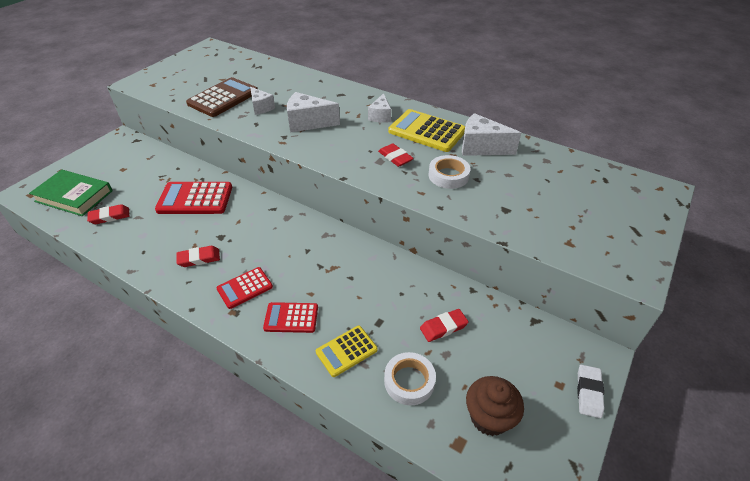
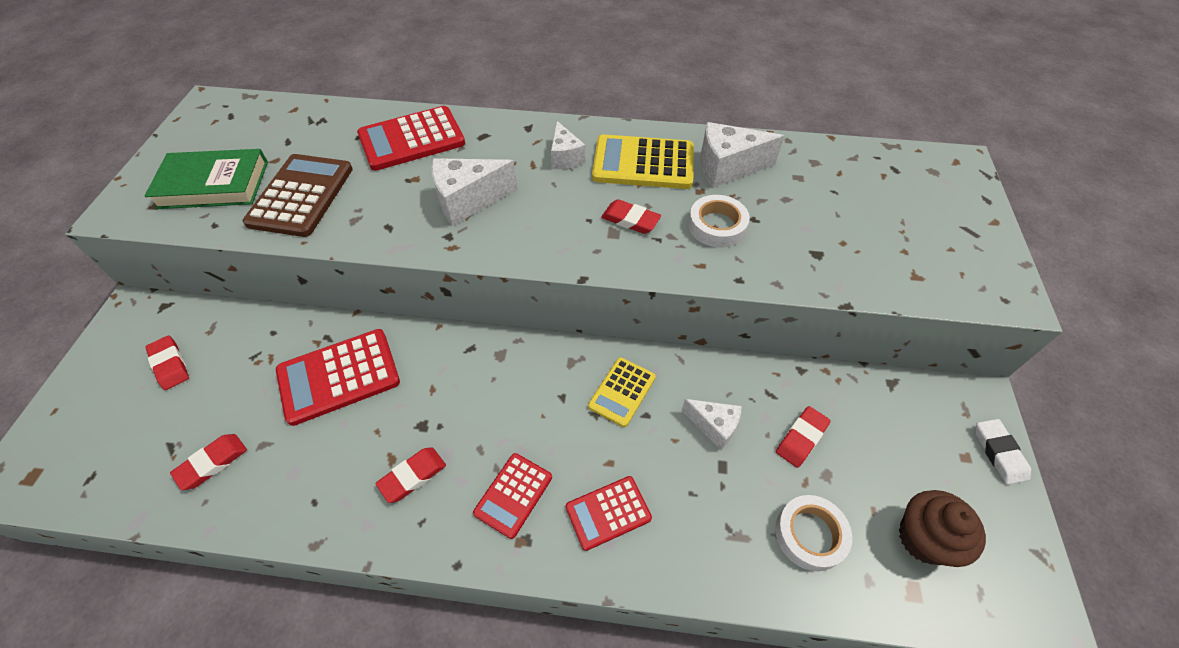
camera: 25 degrees left, 10 degrees up
(74, 196) = (118, 450): green book -> green book (213, 184)
(121, 167) = (170, 364): none -> red eraser
(261, 107) = (376, 195): white cheese -> white cheese (714, 426)
(299, 86) = (412, 139): none -> red calculator
(346, 351) = (710, 528): yellow calculator -> yellow calculator (622, 392)

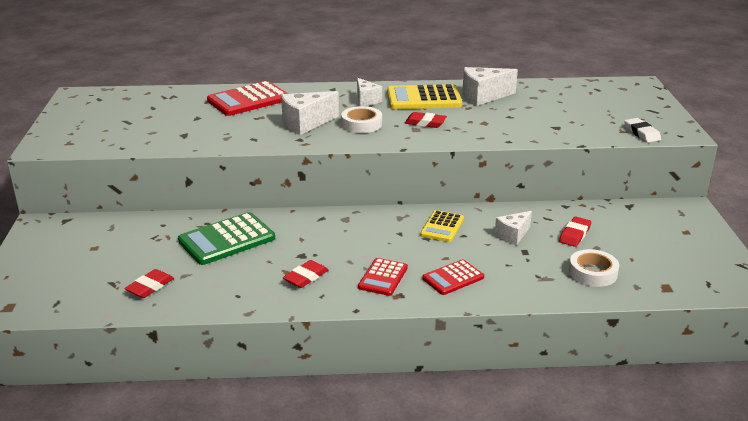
camera: 10 degrees left, 25 degrees down
(170, 364) = (88, 247): red eraser -> none
(213, 184) = (109, 130): green book -> none
(301, 196) = (180, 130): brown calculator -> none
(339, 376) = (226, 240): red calculator -> green calculator
(714, 426) = (513, 235): white cheese -> white cheese turned 120 degrees clockwise
(717, 226) = (485, 121): white tape -> white tape (361, 124)
(923, 538) = (667, 266): brown cupcake -> none
(999, 453) = (707, 228): white eraser -> white eraser (641, 133)

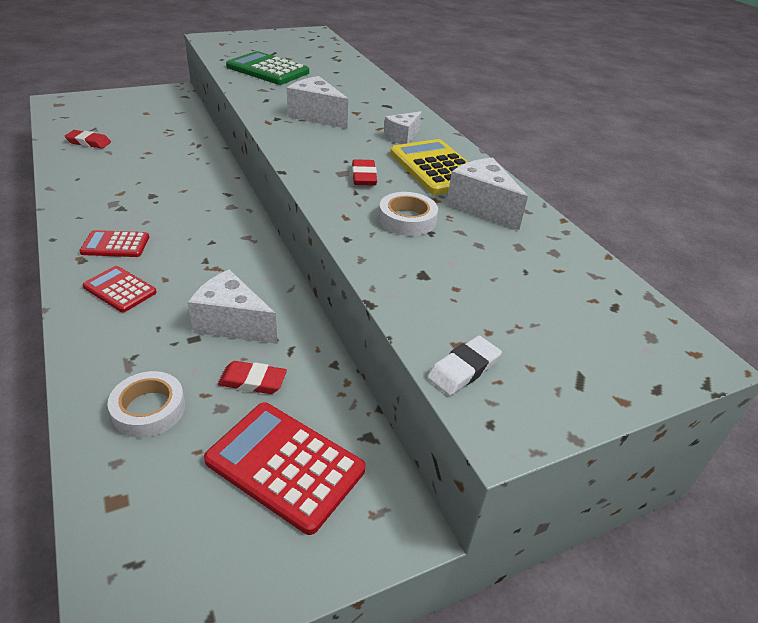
camera: 65 degrees right, 10 degrees up
(226, 240) = (171, 157): green calculator -> green calculator (268, 70)
(248, 100) = (354, 86): red calculator -> red calculator (285, 465)
(306, 277) = (111, 204): red eraser -> none
(361, 124) = (334, 142): white tape -> white tape (407, 219)
(442, 227) = (235, 267): yellow calculator -> none
(513, 235) = (232, 324): white cheese -> white cheese, size x1.58

